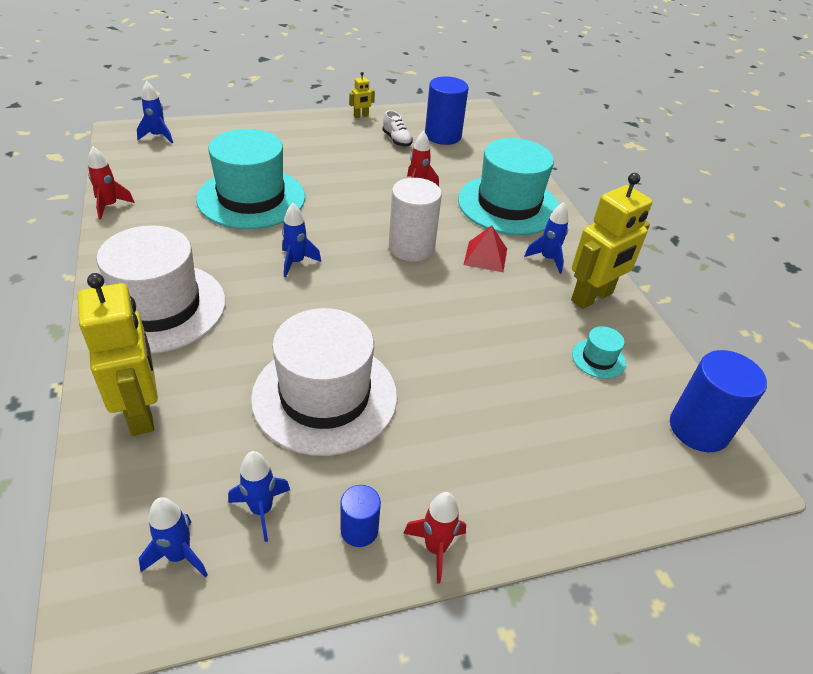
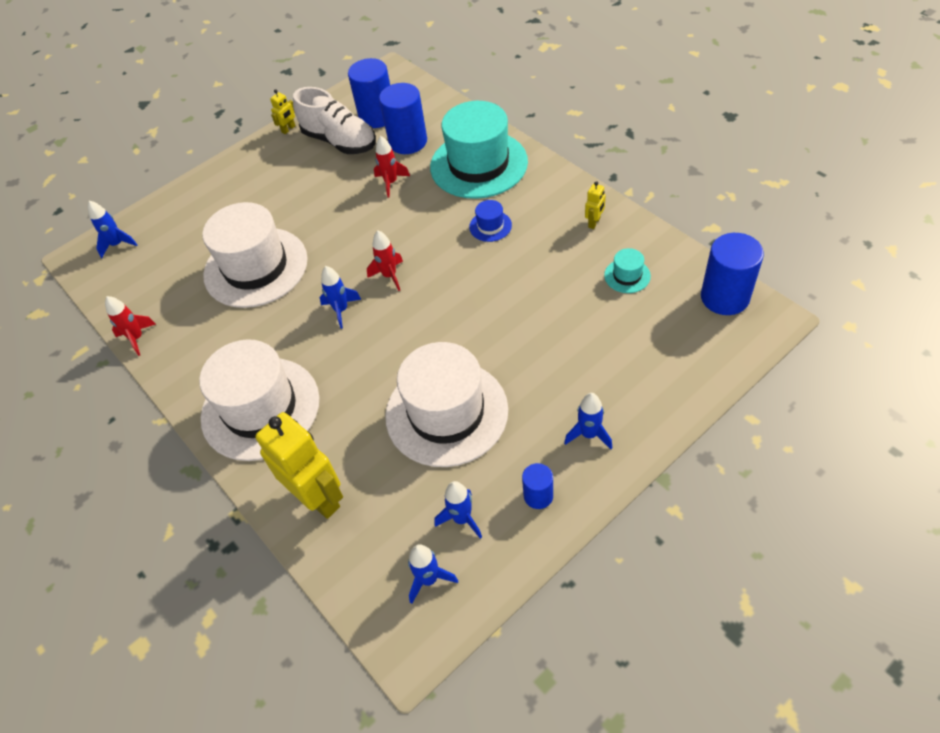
camera: 15 degrees left, 10 degrees up
(251, 198) = (256, 267): turquoise hat -> white hat
(397, 140) = (339, 141): white shoe -> white shoe, size x2.03
(411, 247) = (425, 248): white cylinder -> none
(435, 548) = (596, 480): red rocket -> red rocket (389, 276)
(456, 163) = (408, 142): none -> blue cylinder
(485, 256) = (490, 226): red pyramid -> blue hat
(547, 259) = (540, 203): blue rocket -> blue rocket (589, 434)
(592, 297) = (594, 222): yellow robot -> yellow robot, size x0.43

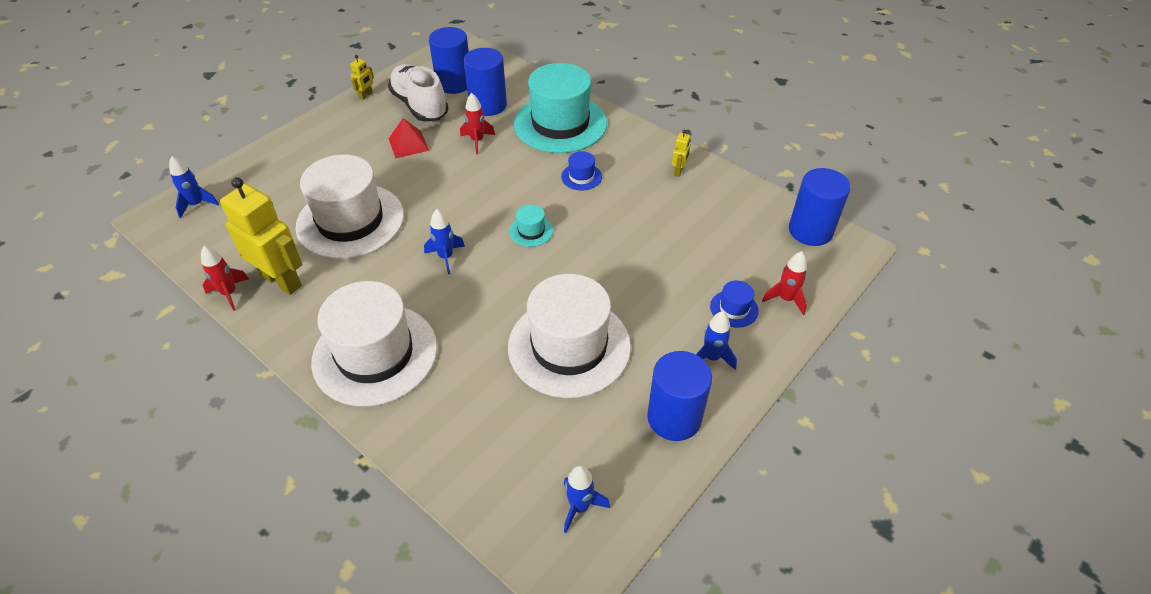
camera: 15 degrees left, 5 degrees down
(318, 497) = (450, 437): yellow robot -> yellow robot (282, 281)
(322, 185) = (408, 144): none -> red pyramid
(339, 141) = (420, 105): white shoe -> white shoe turned 150 degrees counterclockwise
(389, 276) = (490, 224): red rocket -> red rocket (785, 299)
(462, 519) = (602, 445): blue rocket -> none
(538, 496) = (674, 418): blue cylinder -> blue cylinder, size x1.85
(623, 382) = (734, 308): none -> blue hat
(627, 276) = (718, 215): turquoise hat -> turquoise hat (531, 231)

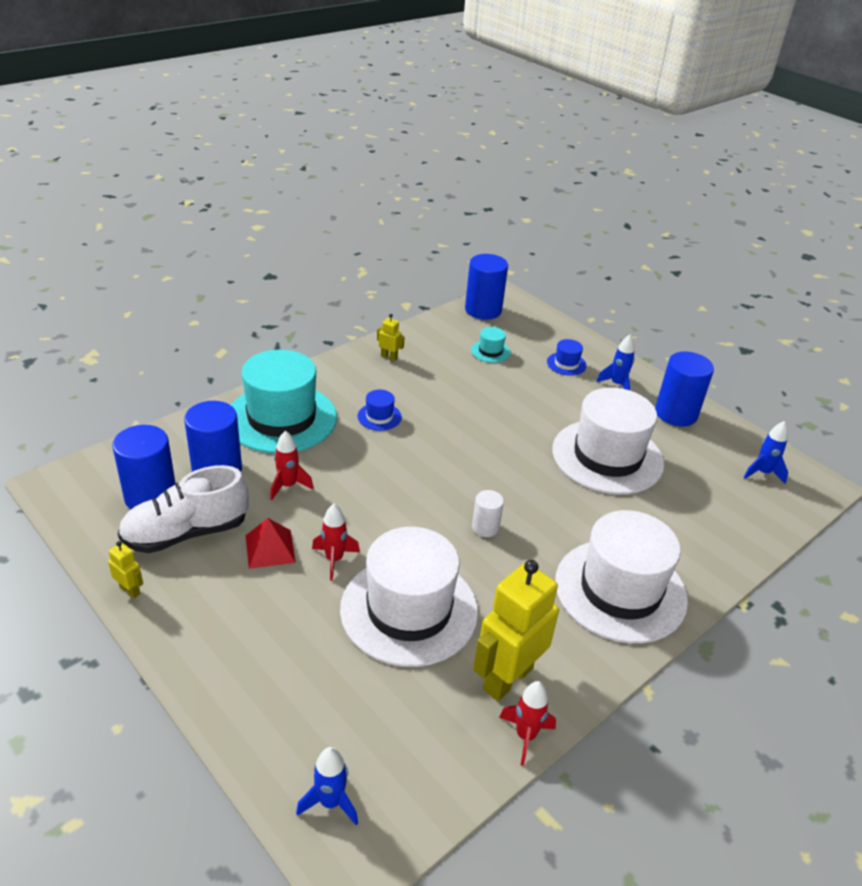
camera: 85 degrees left, 10 degrees down
(446, 257) = (485, 527): blue rocket -> white cylinder
(531, 231) = (455, 461): turquoise hat -> turquoise hat (490, 351)
(785, 299) = (557, 338): red rocket -> red rocket (334, 559)

